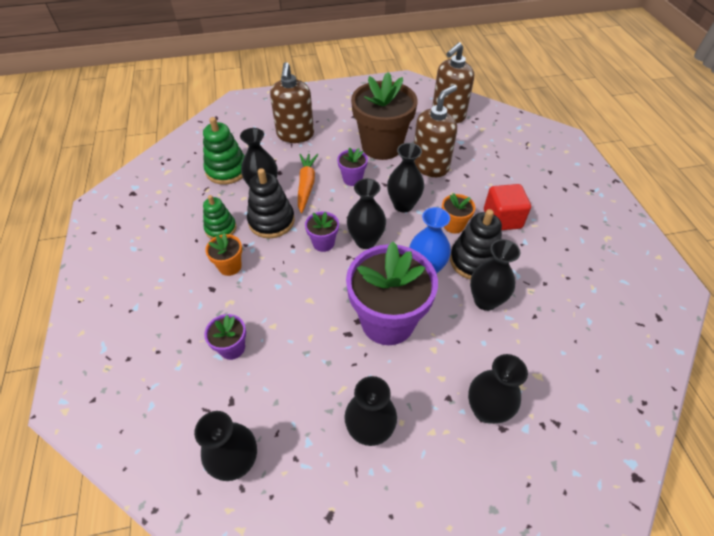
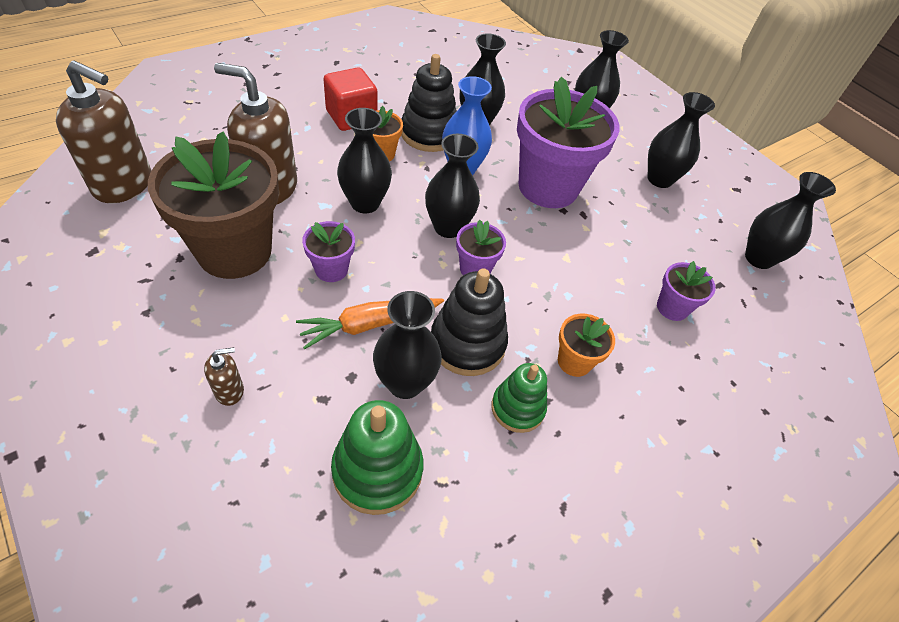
camera: 120 degrees left, 0 degrees up
(295, 135) = (229, 391): brown soap dispenser -> brown soap dispenser, size x0.44

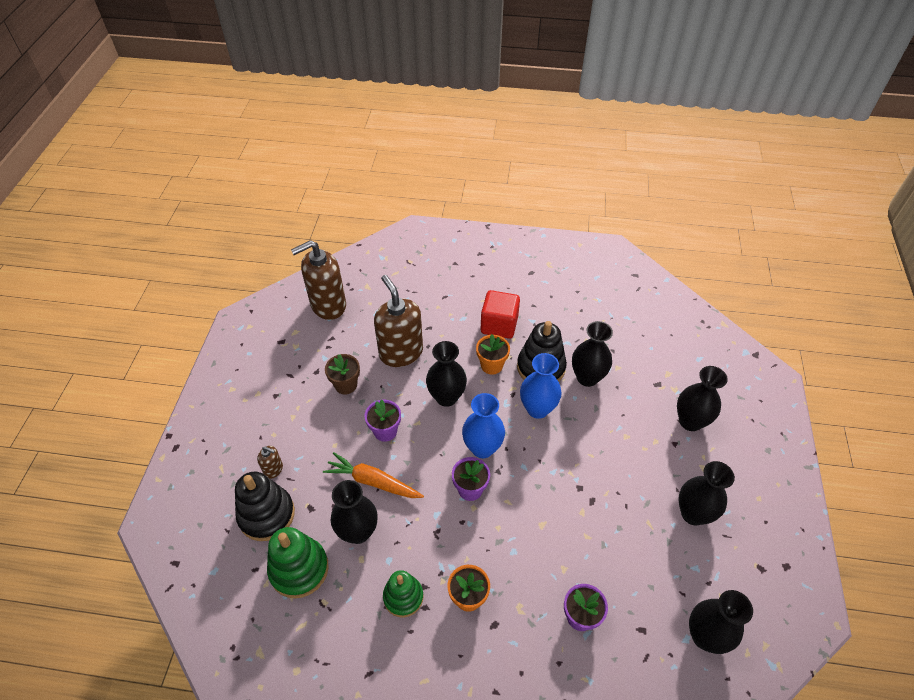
camera: 50 degrees right, 0 degrees up
(123, 184) = (328, 305): brown soap dispenser -> brown soap dispenser turned 90 degrees clockwise
(234, 251) = (346, 385): brown flower pot -> brown flower pot, size x0.45
(448, 227) = (482, 448): black vase -> blue vase
(467, 343) = (415, 535): black stacking toy -> black stacking toy (266, 515)
(548, 187) = (587, 462): purple flower pot -> none

